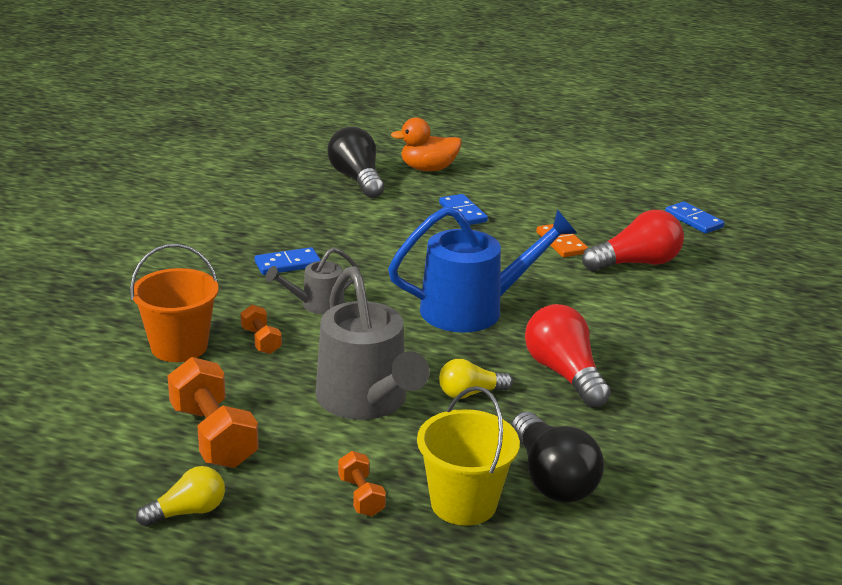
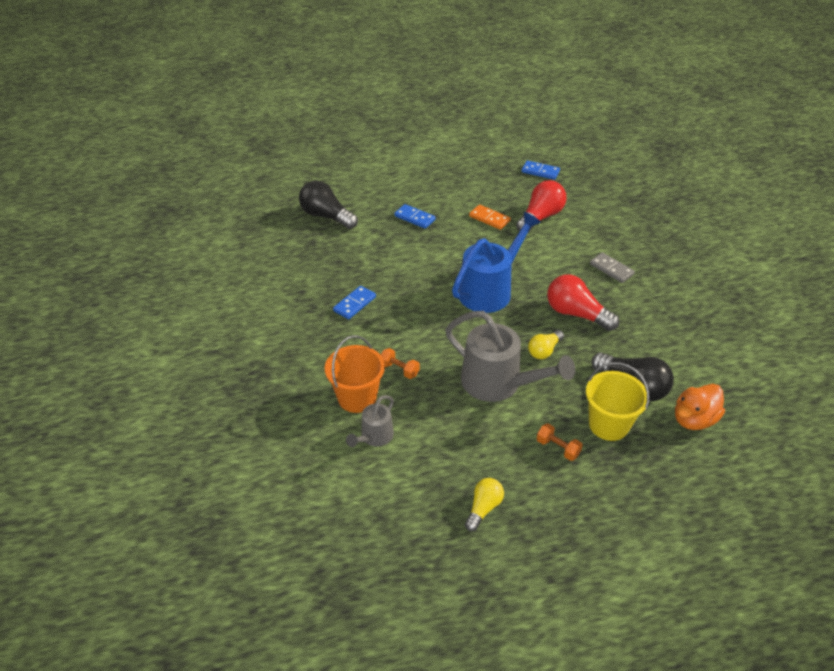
camera: 30 degrees left, 15 degrees up
(213, 436) = (443, 451): orange dumbbell -> none
(316, 305) = (403, 327): grey watering can -> grey watering can (374, 437)
(428, 169) = (360, 190): orange duck -> orange duck (694, 419)
(676, 347) = (611, 269): none -> grey domino

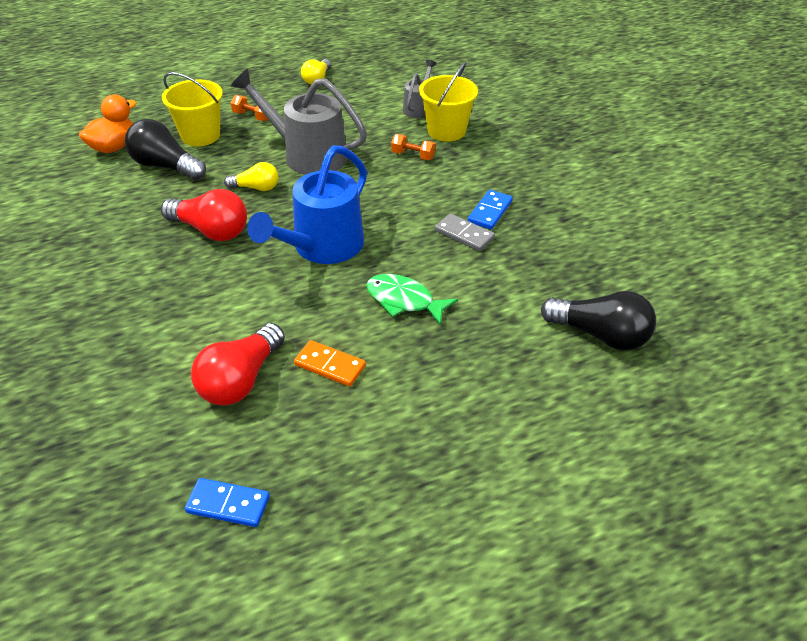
camera: 170 degrees right, 0 degrees up
(357, 398) = (446, 131): orange bucket -> yellow bucket
(414, 218) = (456, 350): blue domino -> none
(438, 248) = (404, 300): none -> green fish
(544, 351) = (256, 188): yellow light bulb -> yellow light bulb turned 60 degrees clockwise
(611, 269) = (145, 297): grey domino -> grey domino (464, 235)

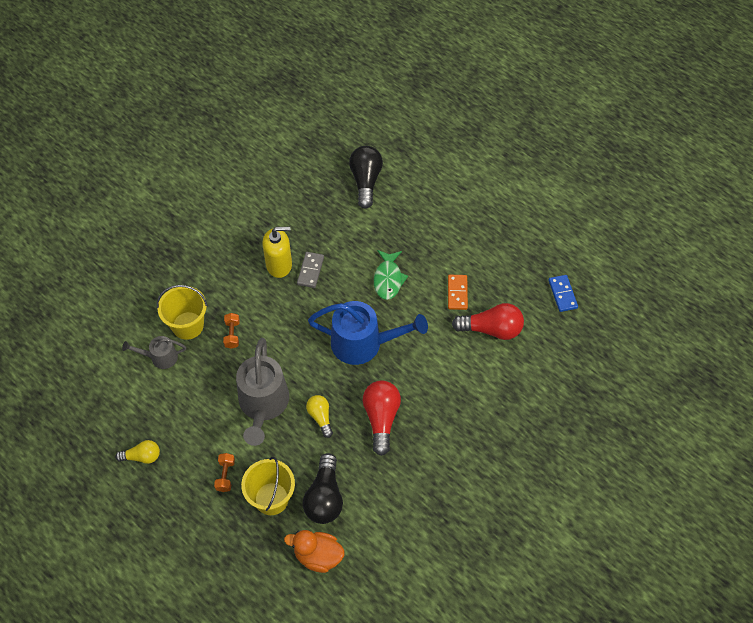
camera: 115 degrees left, 15 degrees up
(490, 212) = (279, 265): blue domino -> yellow soap dispenser

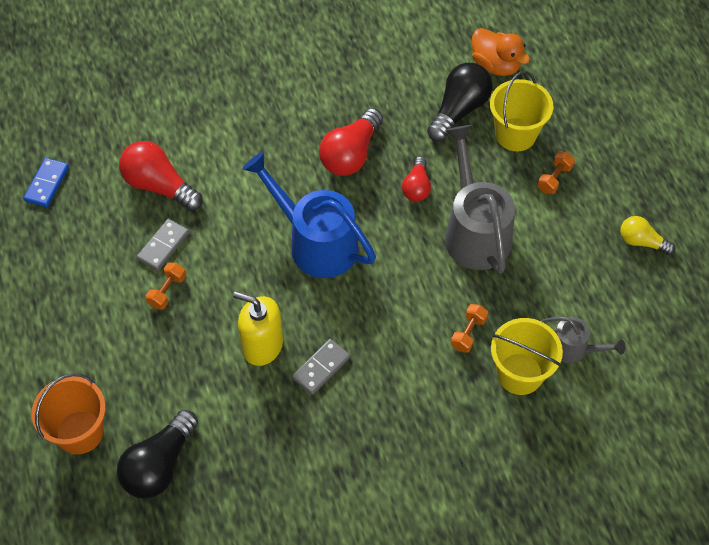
camera: 150 degrees left, 0 degrees up
(263, 405) = (474, 231): grey watering can -> grey watering can turned 45 degrees counterclockwise
(279, 265) = (357, 398): yellow soap dispenser -> yellow soap dispenser (262, 346)
(320, 417) = (416, 187): yellow light bulb -> red light bulb
(388, 279) = (232, 306): green fish -> none
(420, 176) = (79, 432): none -> orange bucket
(433, 268) = (167, 291): none -> orange dumbbell
(457, 293) = (163, 246): orange domino -> grey domino

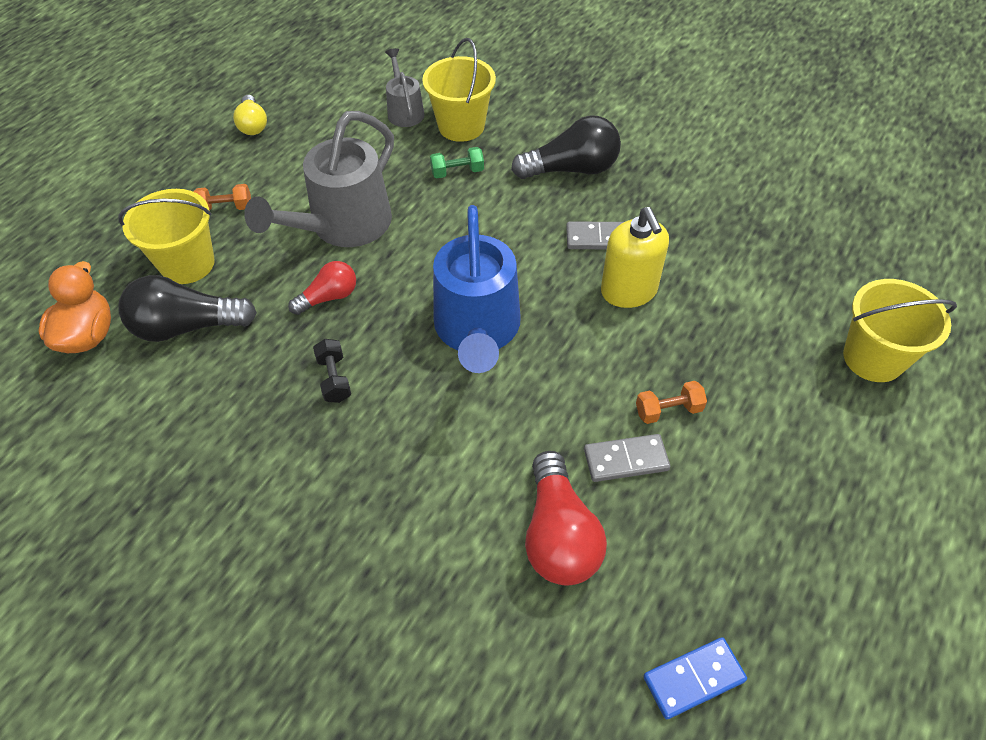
camera: 130 degrees left, 5 degrees down
(79, 432) = (873, 358): orange bucket -> yellow bucket
(159, 465) = (814, 279): black light bulb -> black light bulb (572, 169)
(351, 154) = (334, 379): red light bulb -> black dumbbell
(468, 333) = (457, 172): orange dumbbell -> green dumbbell

